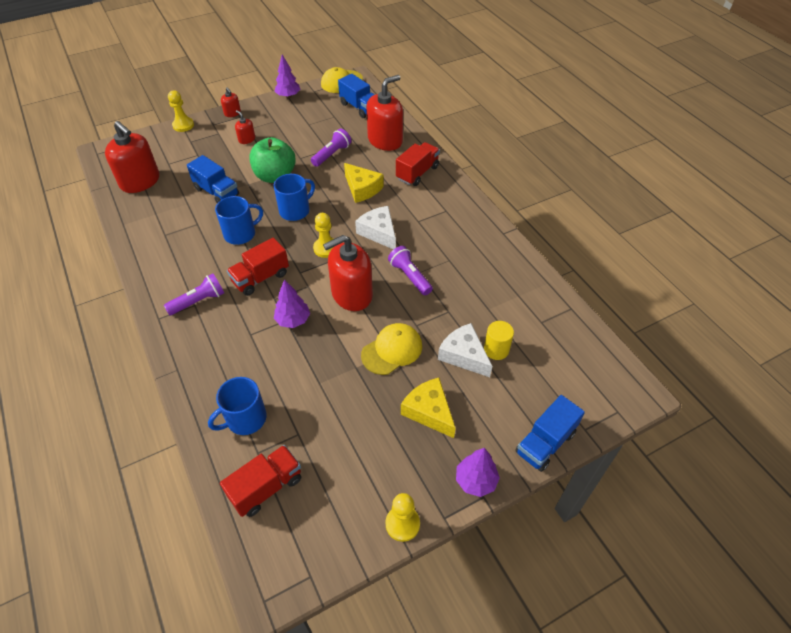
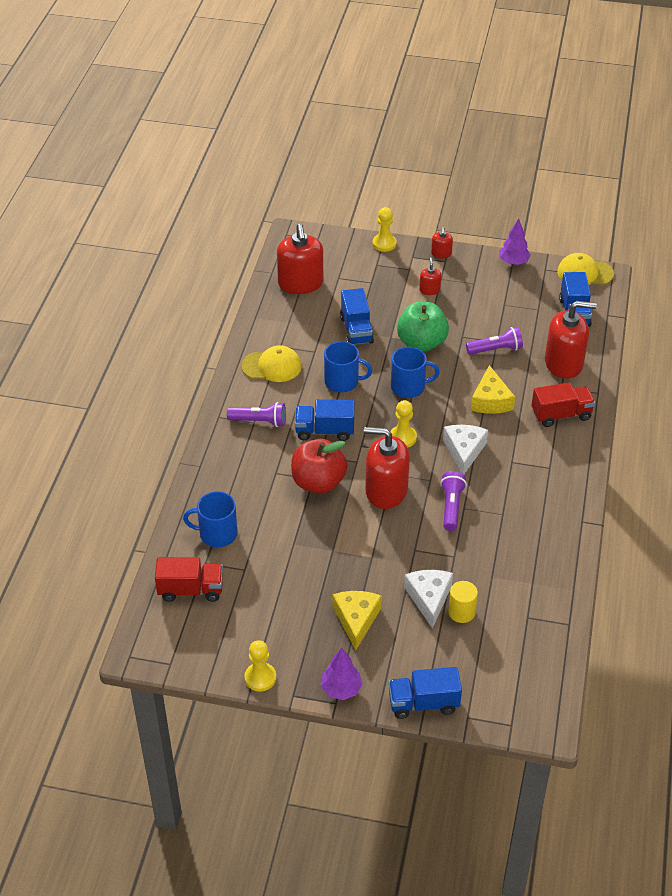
camera: 40 degrees right, 5 degrees down
(261, 278) = (324, 431): red truck -> blue truck
(293, 320) = (318, 482): purple tree -> red apple
(392, 350) = (374, 556): yellow cap -> yellow cap (272, 366)

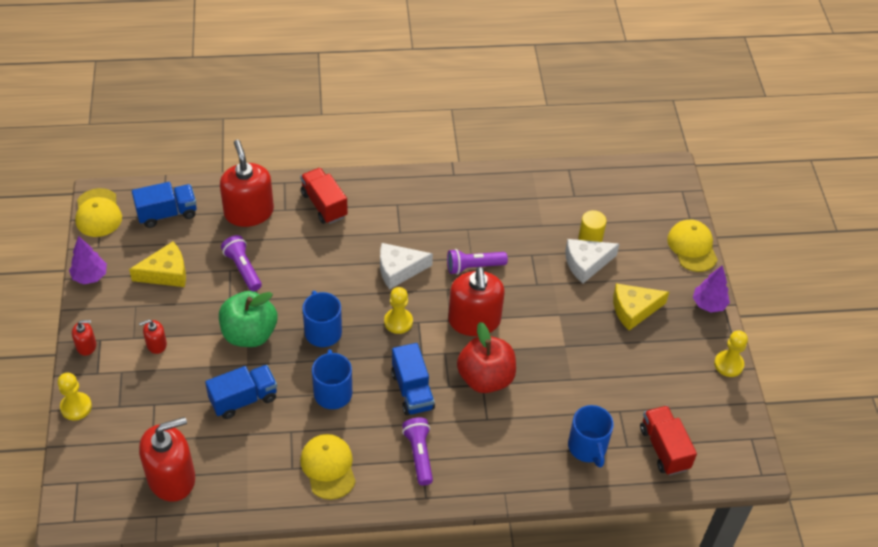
camera: 110 degrees left, 5 degrees up
(423, 703) = (692, 247): blue truck -> yellow cap
(490, 400) = (321, 261): yellow cheese -> yellow cheese (166, 273)

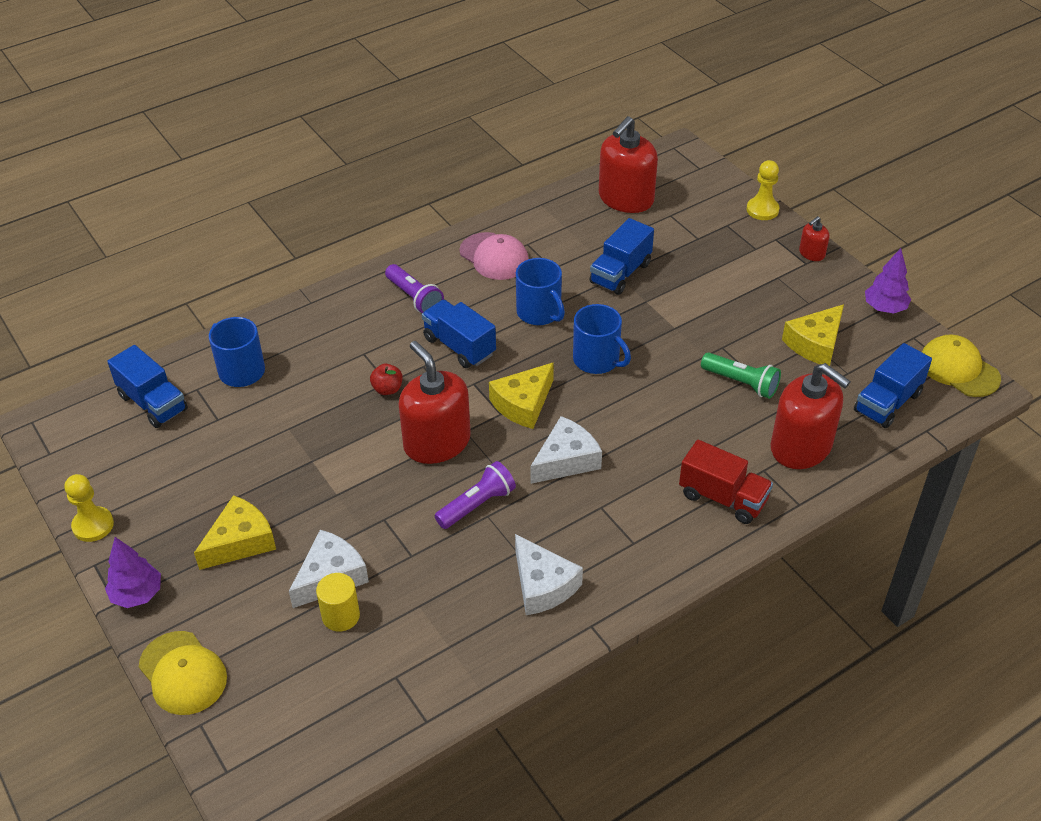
camera: 155 degrees right, 5 degrees down
(156, 344) = (750, 281): red soap dispenser -> none
(243, 269) = (741, 383): purple flashlight -> green flashlight
(249, 334) = (670, 326): green apple -> none
(328, 467) = (494, 256): yellow cap -> pink cap
(398, 322) = (523, 404): yellow pawn -> yellow cheese
(465, 205) = (542, 585): none -> white cheese
(485, 378) = (387, 389): red apple -> red apple, size x0.45
(664, 448) = (153, 403): red truck -> blue truck

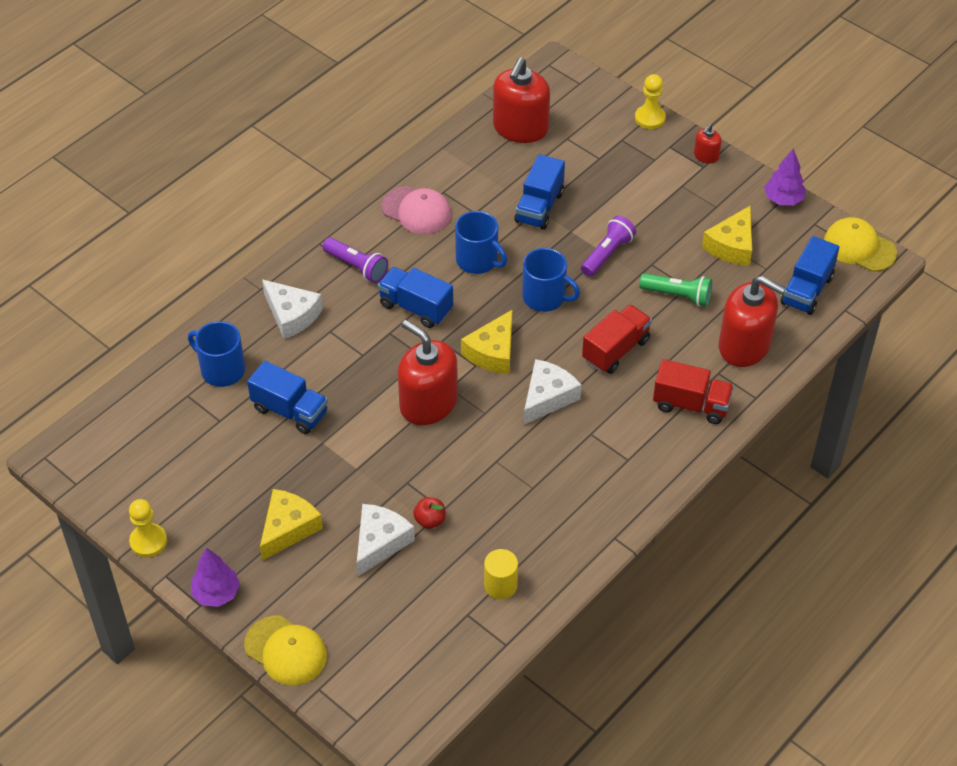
camera: 15 degrees left, 5 degrees up
(153, 403) = (152, 417): blue truck -> blue truck (290, 411)
(341, 616) = (402, 574): yellow cylinder -> yellow cylinder (500, 585)
(387, 389) = (365, 361): red apple -> red apple (430, 520)
(477, 505) = (484, 453): purple flashlight -> purple flashlight (607, 254)
(542, 585) = (563, 512): white cheese -> white cheese (291, 315)
(656, 425) = (615, 350): none -> red truck

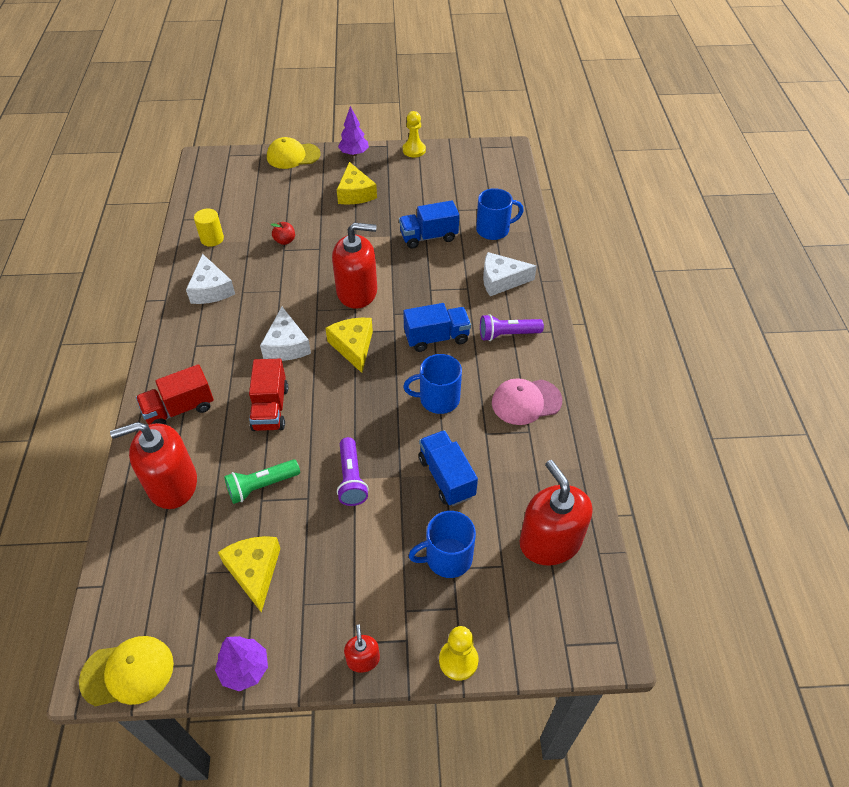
camera: 135 degrees right, 0 degrees up
(380, 542) = (300, 216): white cheese -> white cheese (211, 289)
(545, 297) = (360, 408): blue mug -> blue mug (447, 557)
(807, 290) = (151, 578): blue truck -> none

